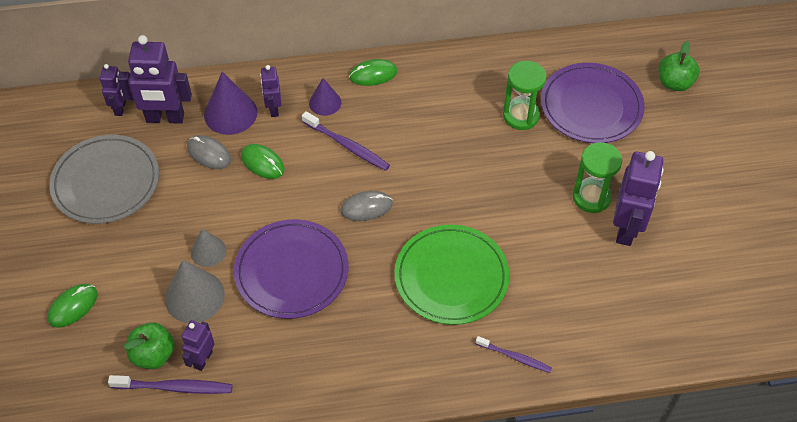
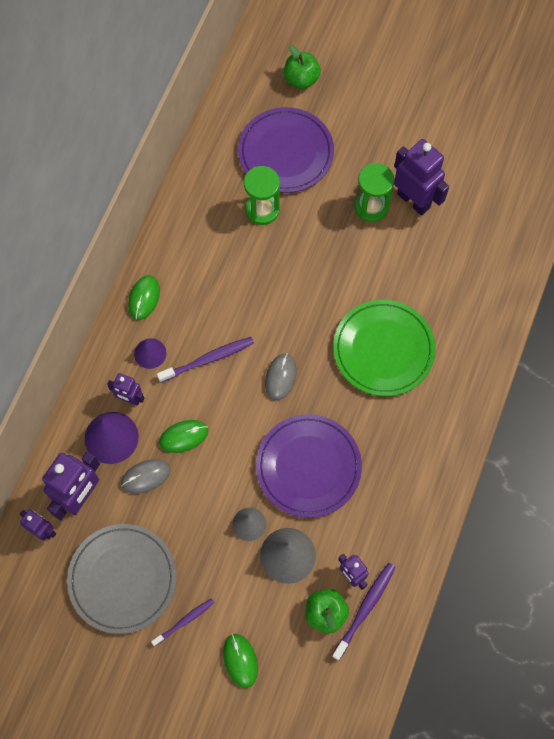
camera: 60 degrees left, 15 degrees up
(515, 357) = (477, 344): purple toothbrush -> purple toothbrush (185, 621)

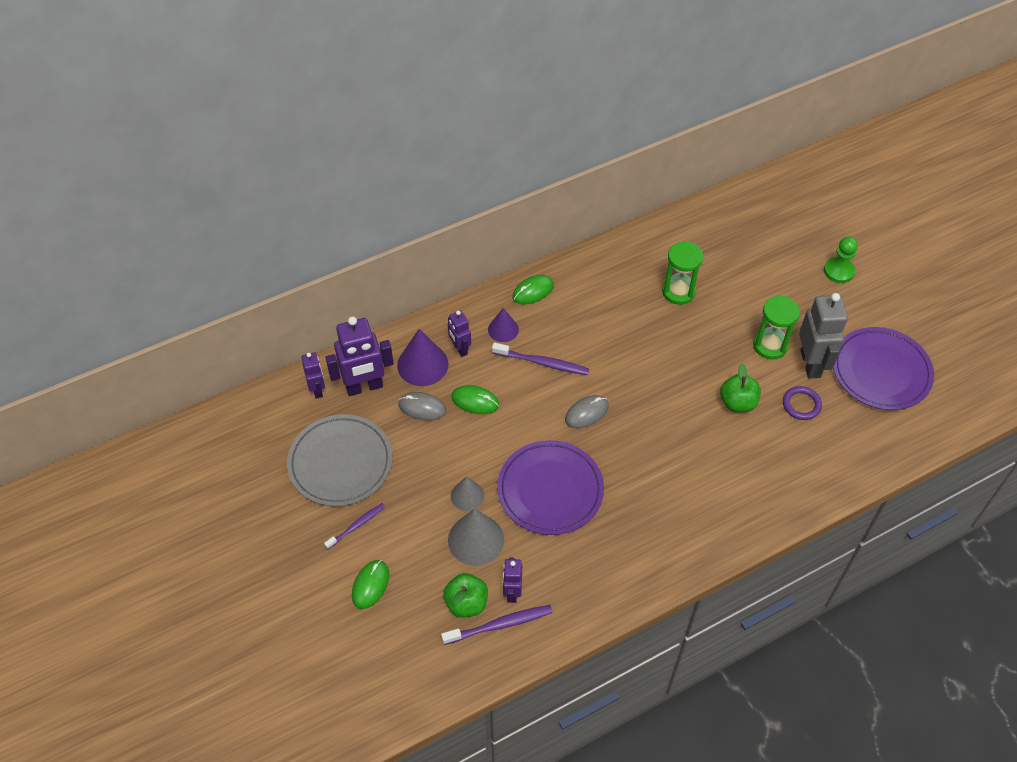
camera: 40 degrees right, 15 degrees down
(185, 621) = (357, 525): purple toothbrush -> purple toothbrush turned 45 degrees counterclockwise
(285, 153) = (733, 266): purple plate -> purple plate (881, 371)
(301, 79) = (791, 225): green apple -> green apple (737, 403)
(370, 97) = (838, 271): none -> green pawn
(383, 349) = (688, 451): green plate -> none
(413, 200) = (811, 364): purple robot -> grey robot
(434, 243) = (801, 404): none -> purple ring

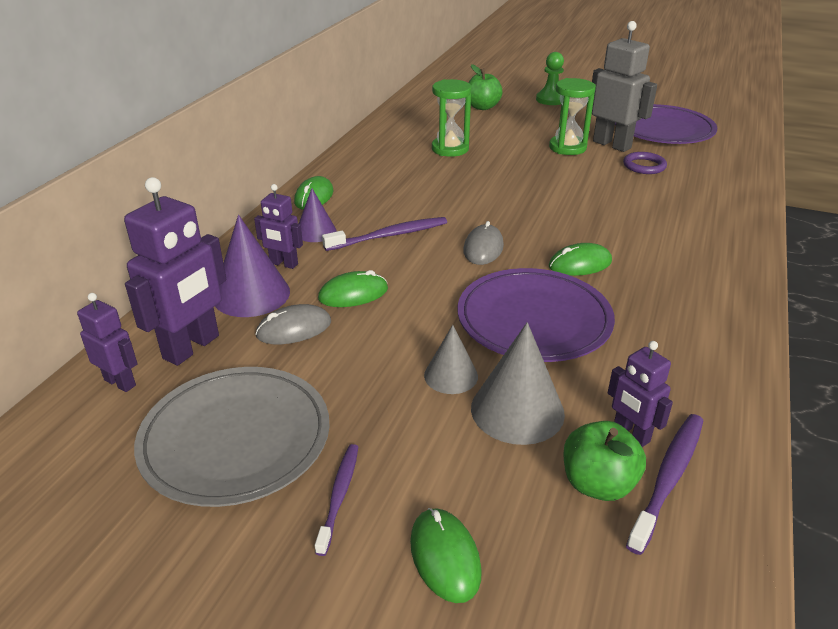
camera: 40 degrees left, 20 degrees down
(629, 467) = (580, 264): none -> green mouse
(737, 403) = (598, 185): green apple -> green apple (482, 107)

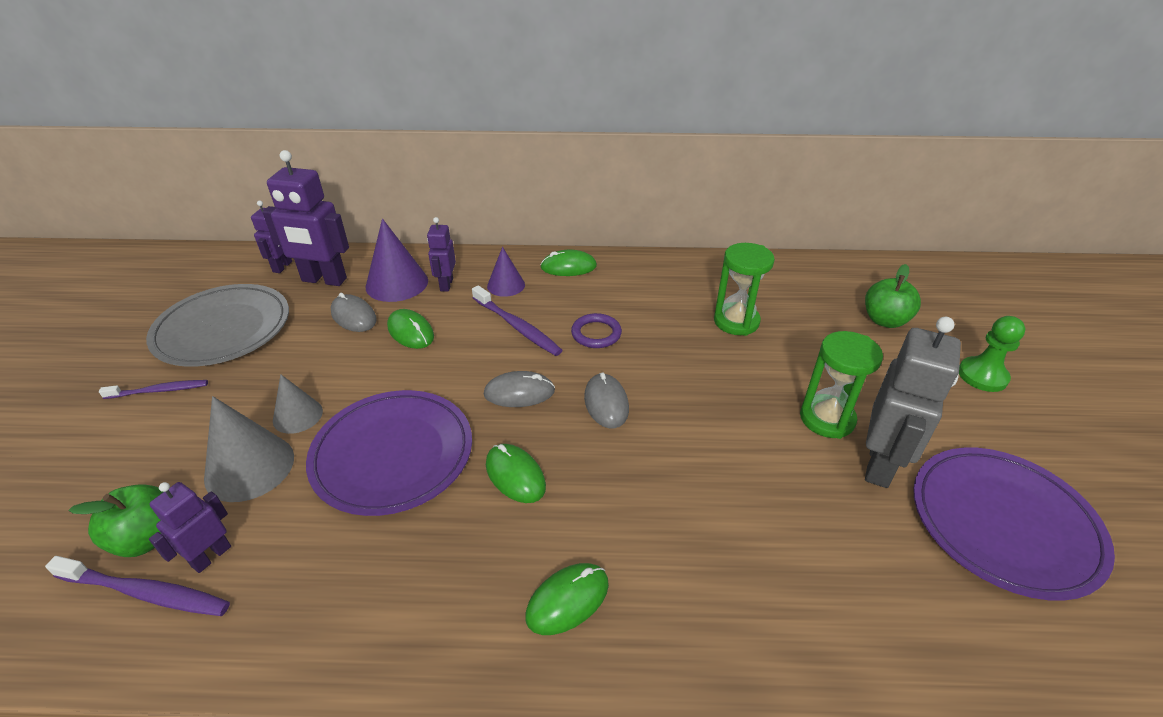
camera: 70 degrees right, 5 degrees up
(445, 557) = (88, 457): green mouse -> green mouse (567, 600)
(516, 214) = (606, 403): none -> grey mouse
(644, 166) = (833, 511): purple ring -> purple ring (596, 333)

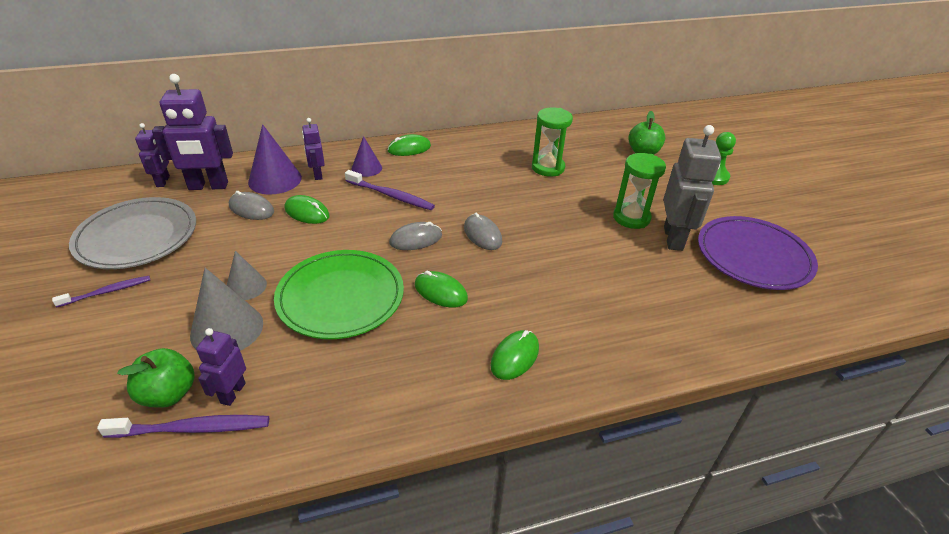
camera: 20 degrees left, 0 degrees up
(393, 454) = (341, 297): purple plate -> green plate
(596, 333) = (453, 191): purple ring -> none

